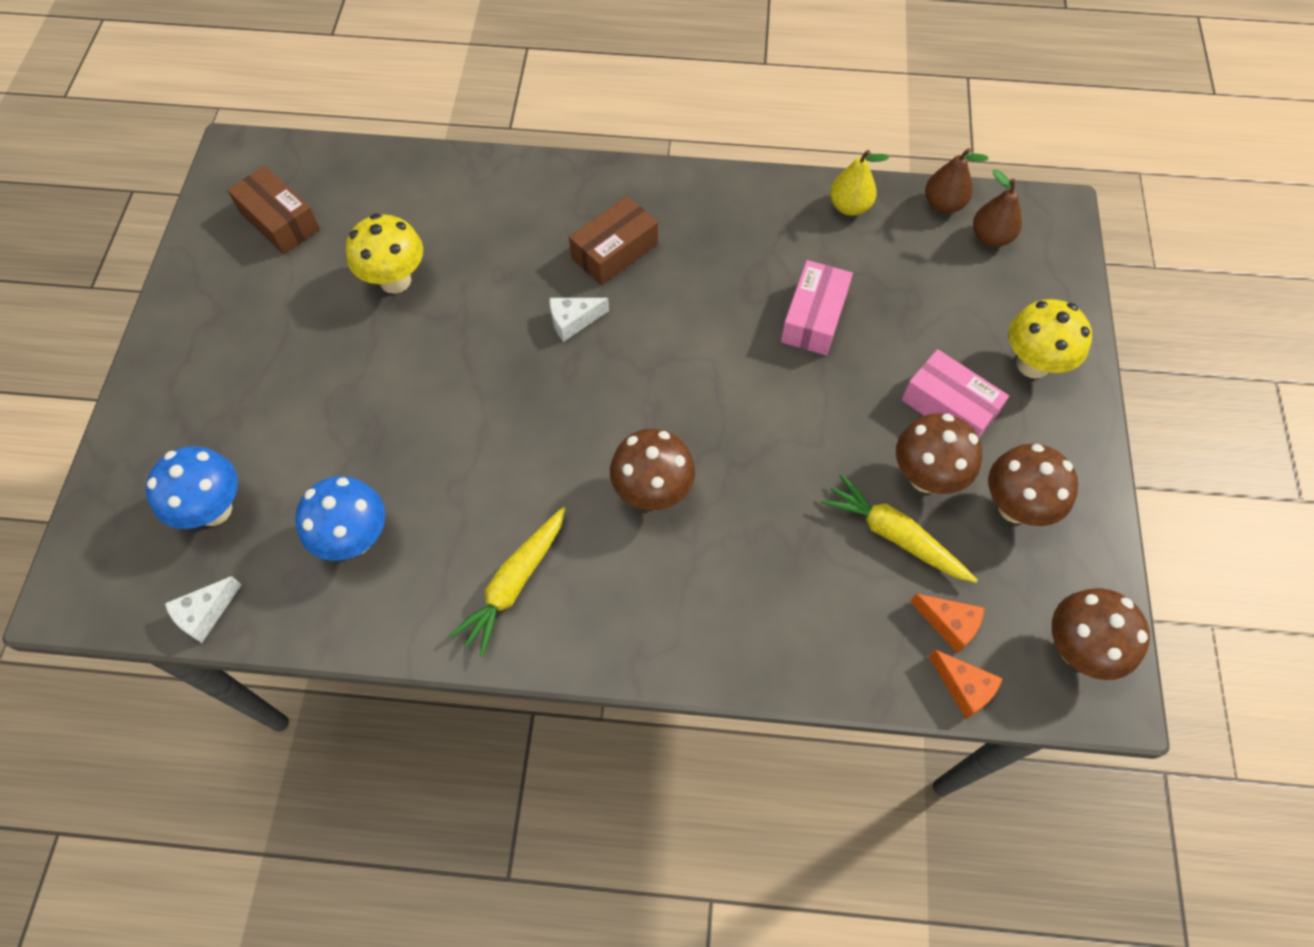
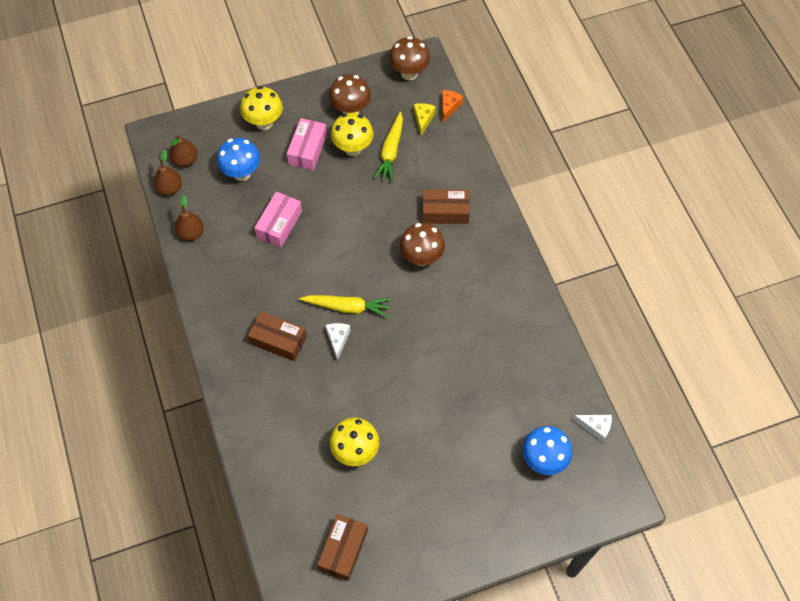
camera: 115 degrees left, 0 degrees up
(355, 539) = (520, 379): blue mushroom -> blue mushroom (242, 173)
(514, 584) = (501, 296): yellow carrot -> yellow carrot (347, 307)
(573, 321) = (338, 340): white cheese -> white cheese turned 135 degrees counterclockwise
(725, 570) = (445, 211): none -> brown box
(814, 317) = (279, 224): pink box -> pink box turned 60 degrees counterclockwise
(849, 206) = (191, 233): yellow pear -> brown pear
(926, 477) = (353, 148): brown mushroom -> yellow mushroom
(949, 624) = (423, 119): orange cheese -> yellow cheese

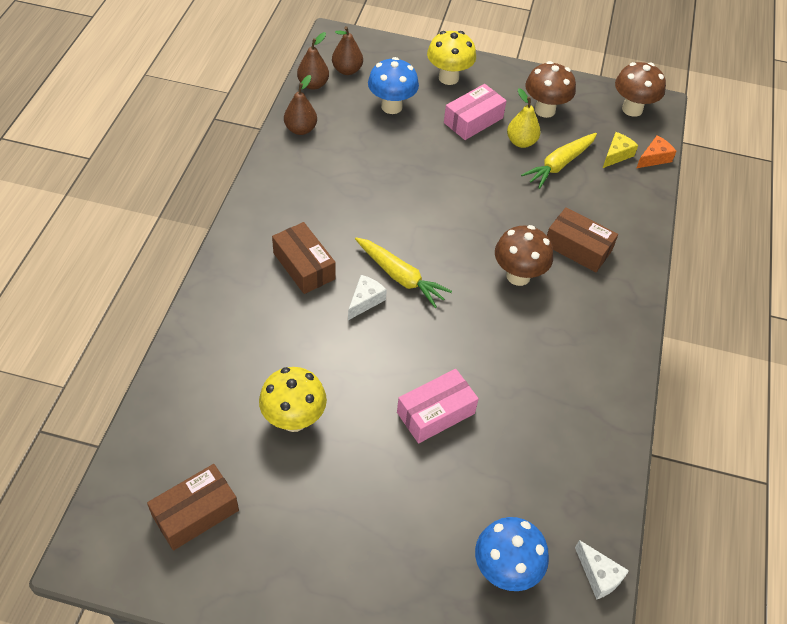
camera: 30 degrees right, 10 degrees down
(279, 224) = (392, 167): pink box -> pink box (436, 413)
(353, 148) = (521, 142): yellow mushroom -> yellow pear

